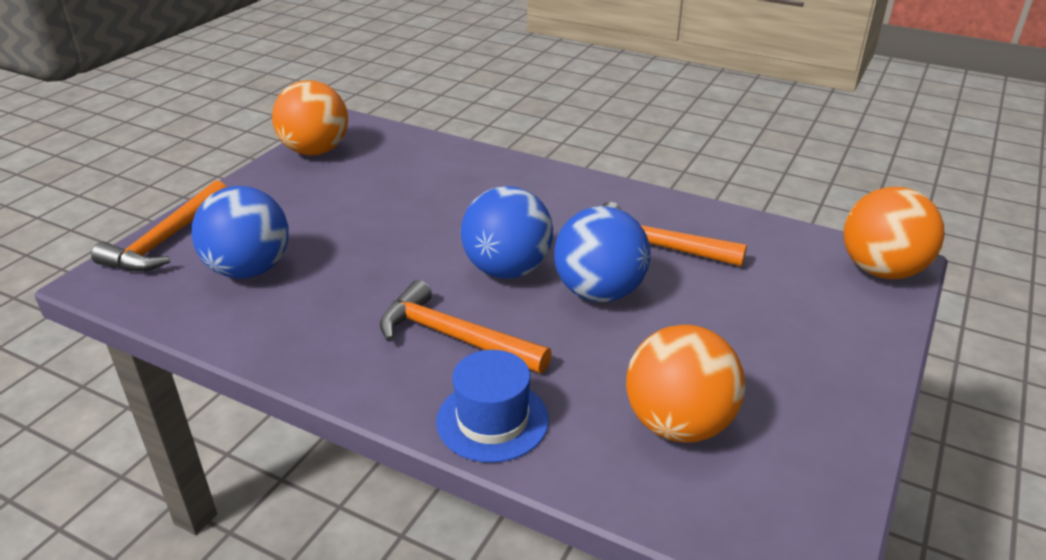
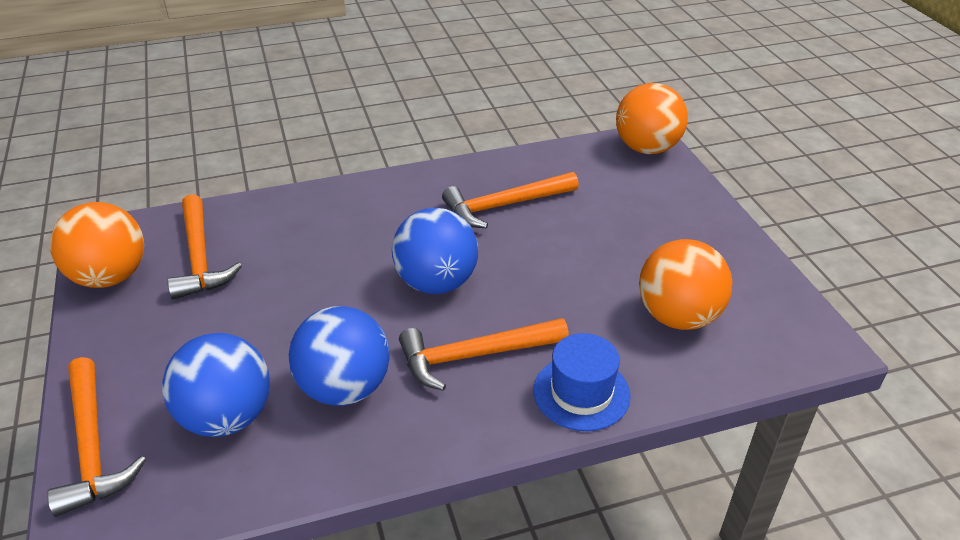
camera: 45 degrees left, 5 degrees up
(379, 166) = (199, 258): none -> orange hammer
(599, 292) = (519, 261): blue ball -> blue ball (344, 388)

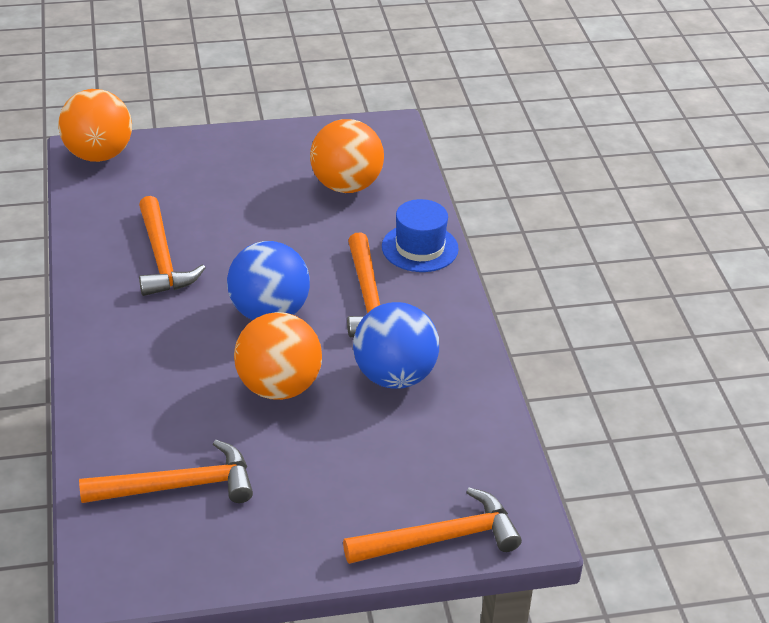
camera: 85 degrees left, 0 degrees up
(110, 277) = (191, 561): orange ball -> orange ball (278, 387)
(227, 417) = (417, 450): blue ball -> none

